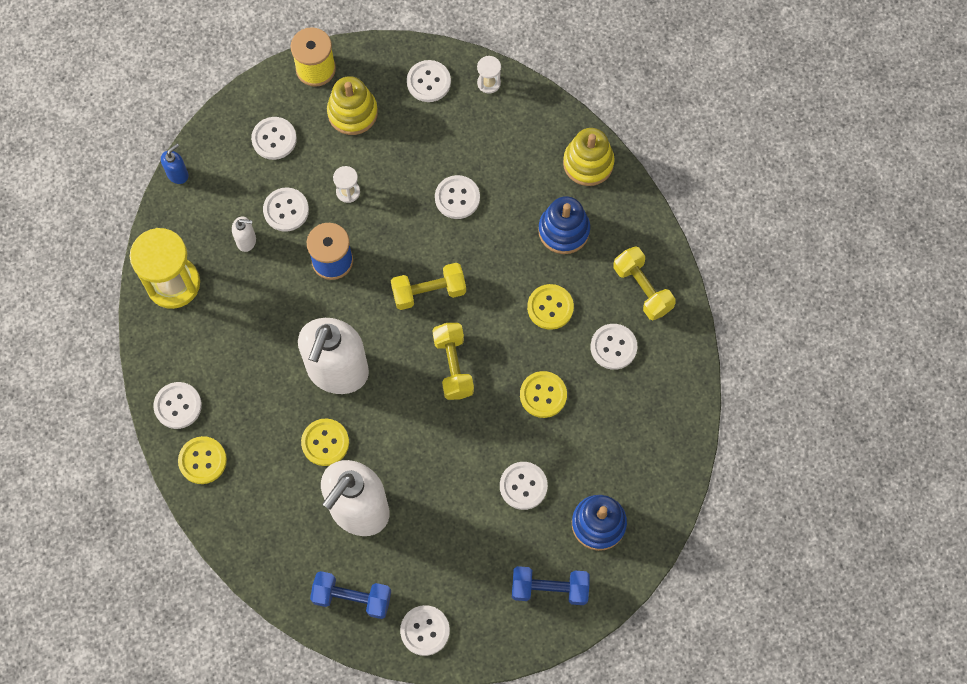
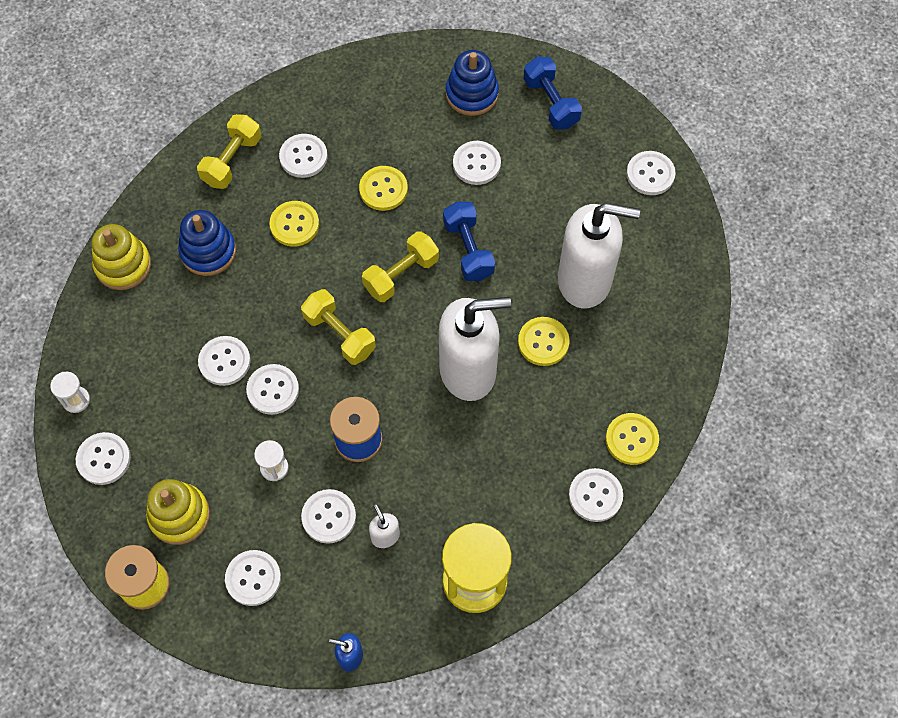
camera: 120 degrees left, 5 degrees down
(352, 598) = (663, 243): blue dumbbell -> blue dumbbell (468, 249)
(411, 220) = (273, 390): none -> white button

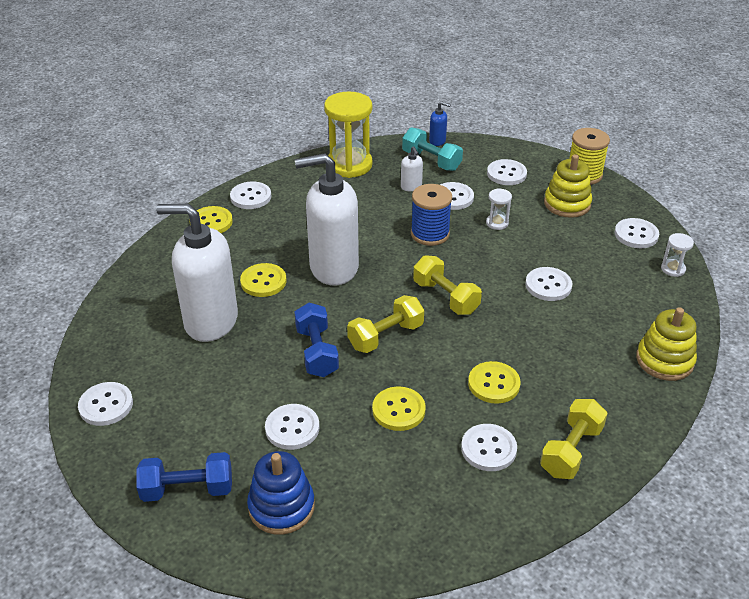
camera: 175 degrees left, 25 degrees down
(208, 251) = (580, 366): blue stacking toy -> none
(273, 390) = (503, 265): white button -> none
(358, 602) = (431, 161): none -> turquoise dumbbell
(551, 102) = (188, 489): blue dumbbell -> blue dumbbell turned 75 degrees counterclockwise

